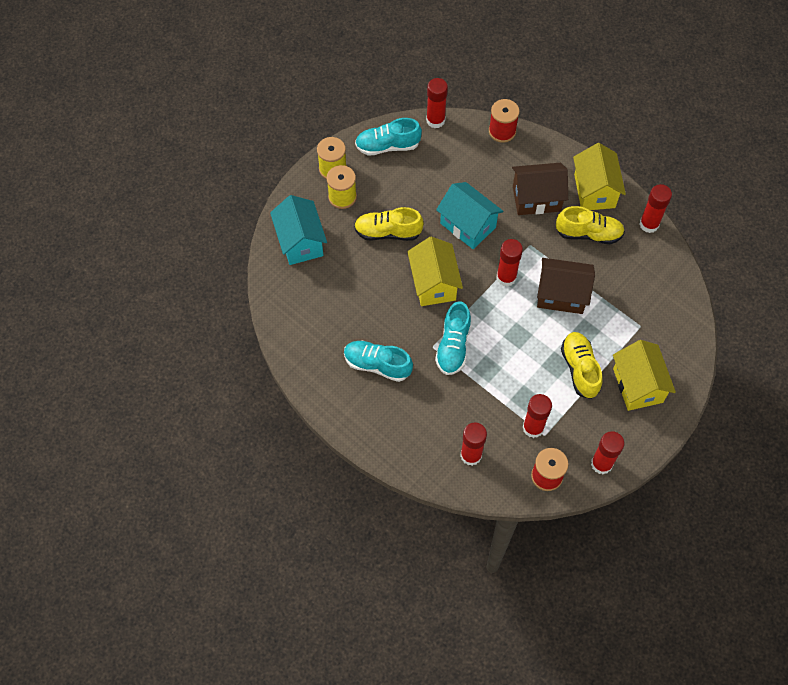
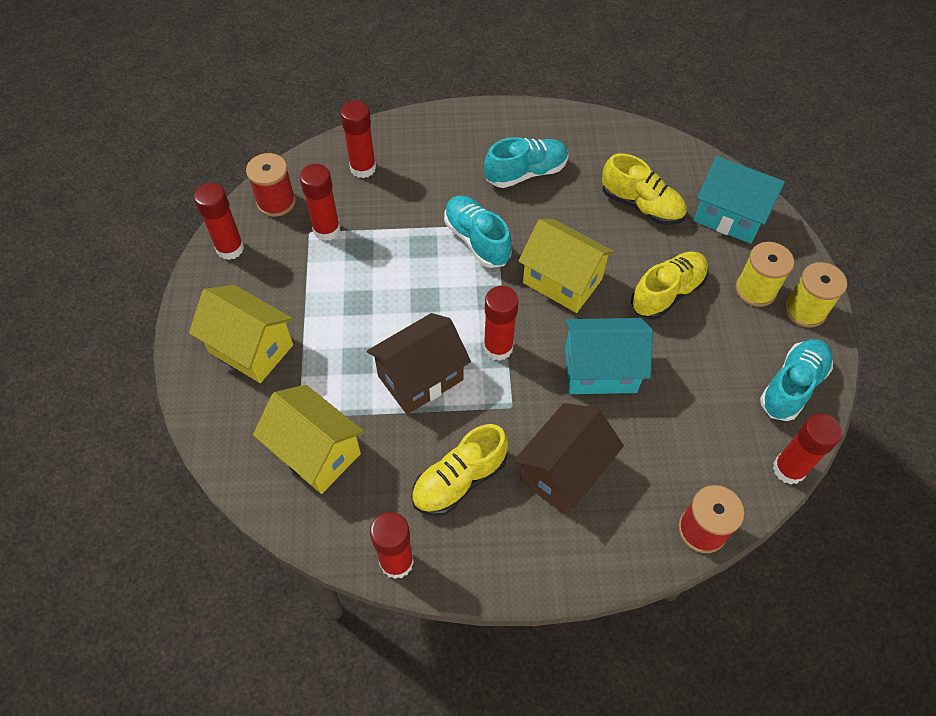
camera: 135 degrees right, 5 degrees down
(580, 369) = (328, 317): yellow shoe -> yellow shoe (641, 205)
(594, 191) = (507, 548): yellow house -> yellow house (315, 452)

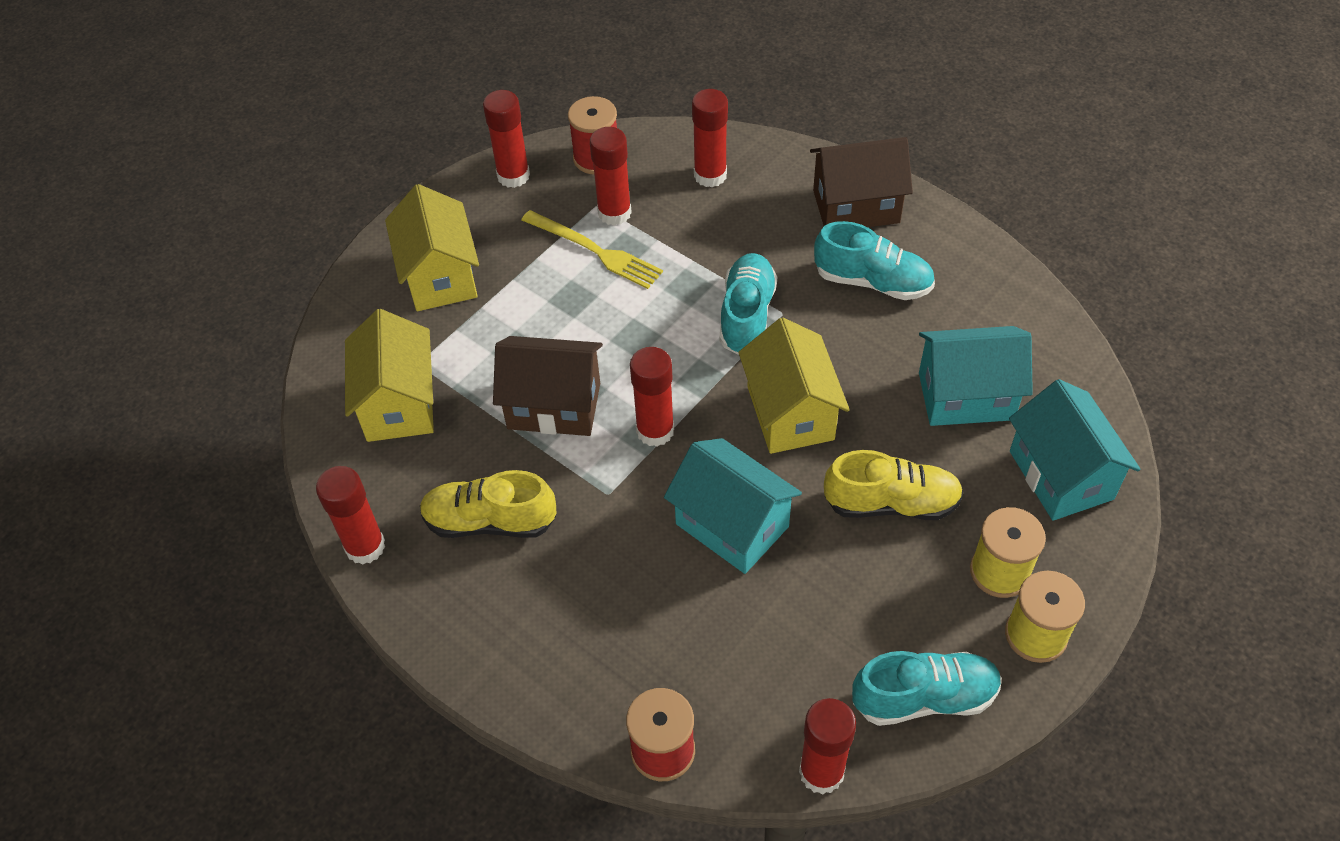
camera: 45 degrees right, 5 degrees down
(340, 262) = (595, 251): none -> yellow fork
(563, 471) = (590, 589): brown house -> brown house (856, 206)
(641, 205) = (966, 396): yellow shoe -> turquoise house

